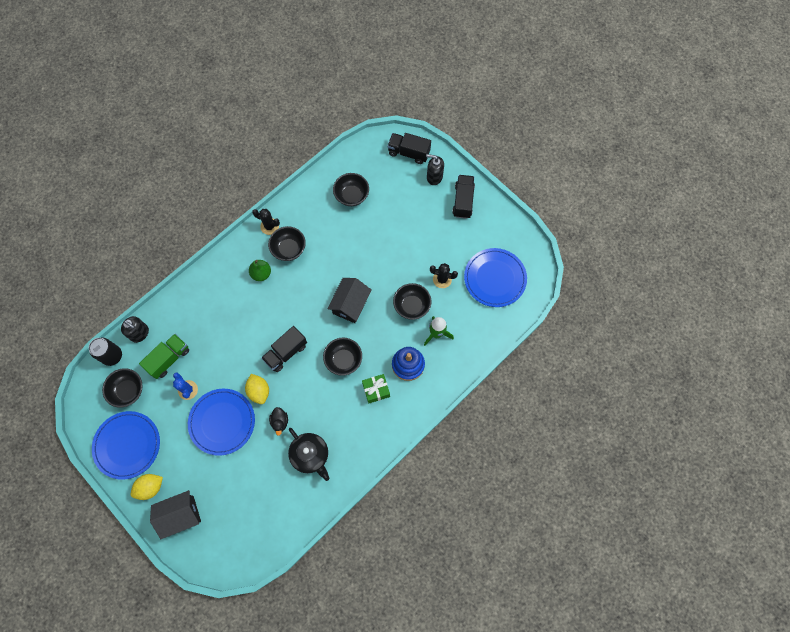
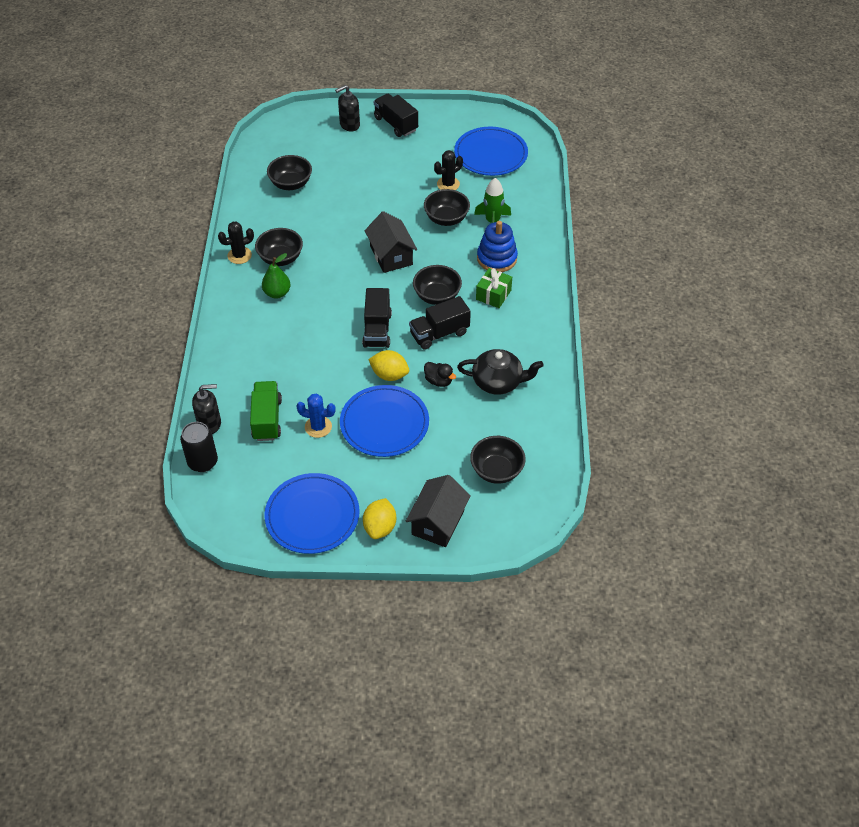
camera: 45 degrees left, 20 degrees down
(128, 391) = (256, 475): black bowl -> black bowl (496, 470)
(409, 153) = (304, 124): black truck -> black truck (439, 333)

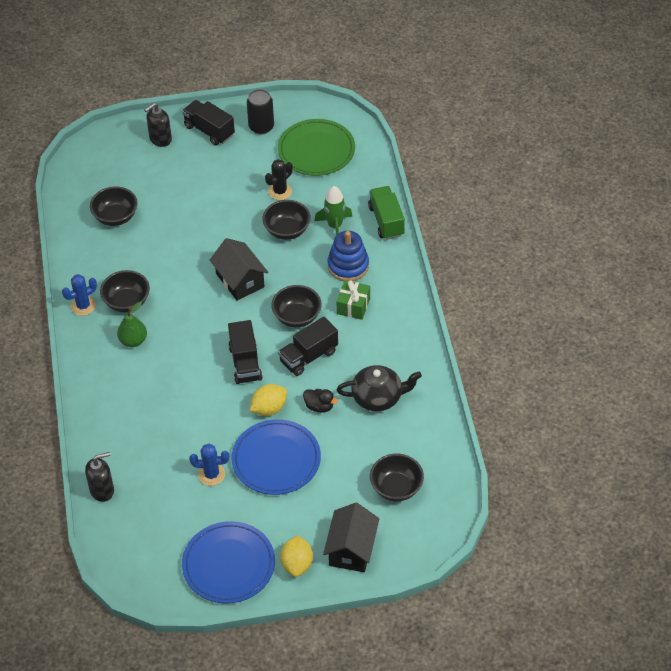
camera: 10 degrees left, 0 degrees up
(203, 462) = (106, 530): black can -> black can (261, 127)
(239, 255) = (83, 306): black cactus -> blue cactus
(267, 419) = (158, 476): green truck -> green truck (386, 221)
(389, 375) = (269, 408): yellow lemon -> yellow lemon turned 45 degrees counterclockwise
(490, 154) = (316, 150): blue plate -> green plate

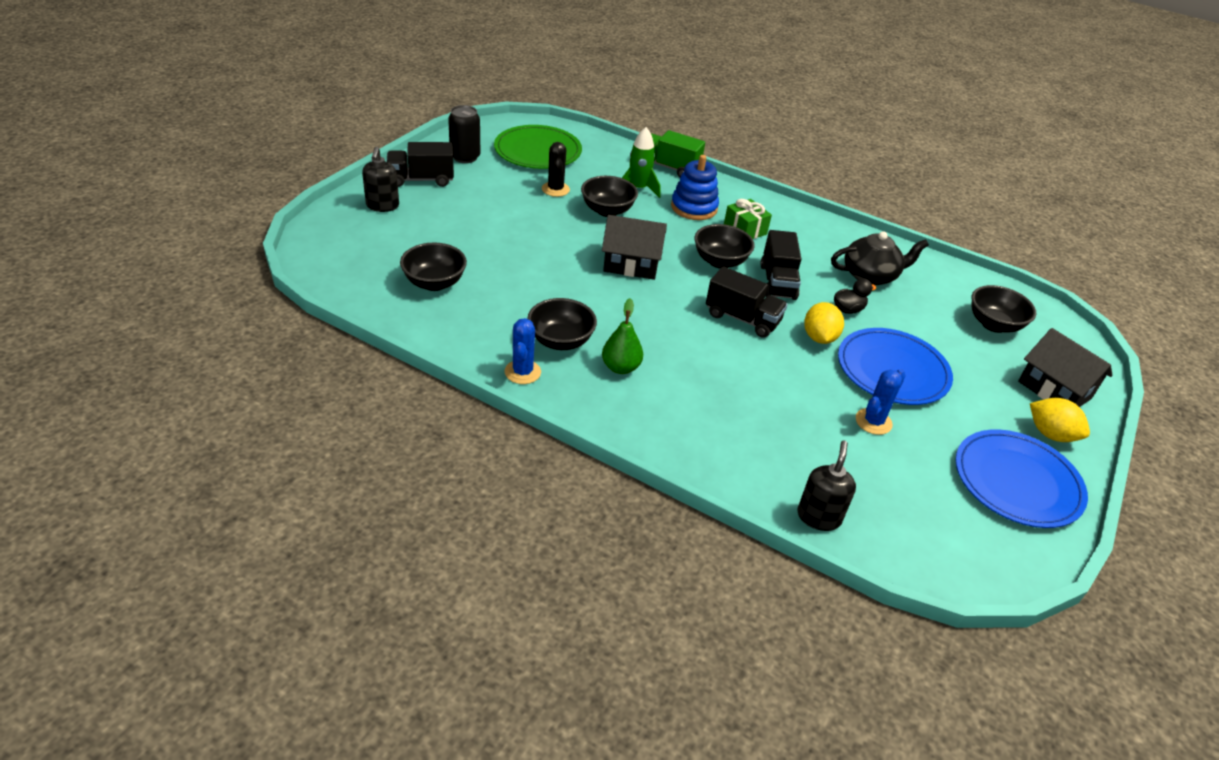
camera: 55 degrees left, 10 degrees down
(378, 397) = (870, 275): black teapot -> black teapot turned 45 degrees clockwise

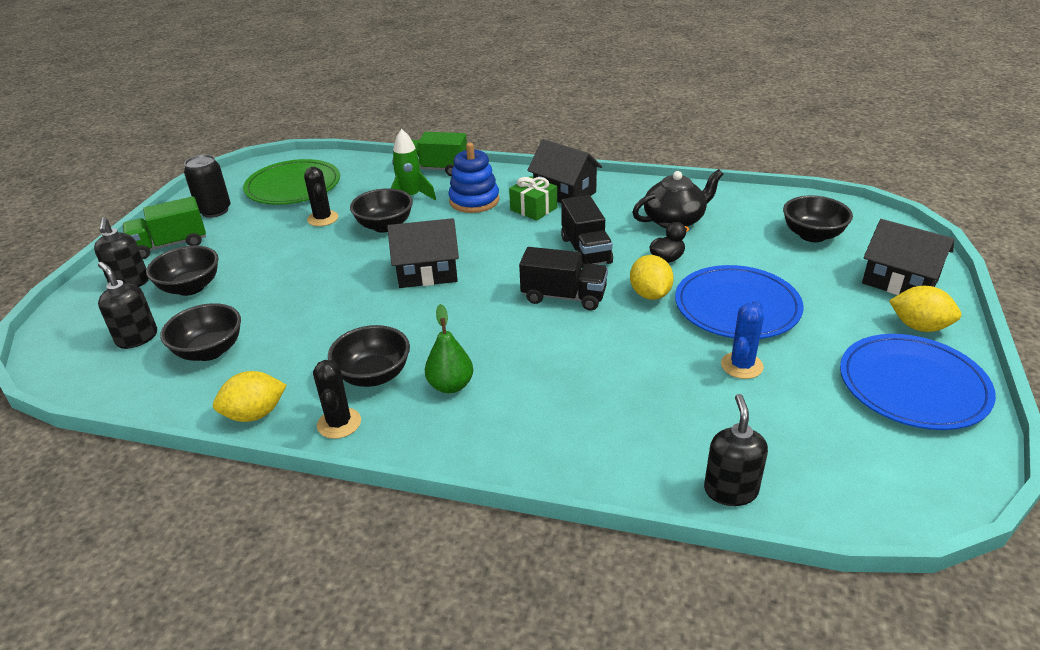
camera: 10 degrees left, 5 degrees down
(379, 256) = (137, 338): none -> black soap dispenser
(421, 179) = (170, 245): black truck -> green truck
(459, 346) = (255, 414): none -> yellow lemon
(522, 372) = (339, 423): blue cactus -> black cactus
(720, 261) = (519, 246): black bowl -> black bowl (190, 287)
(779, 222) = (564, 193): none -> black house

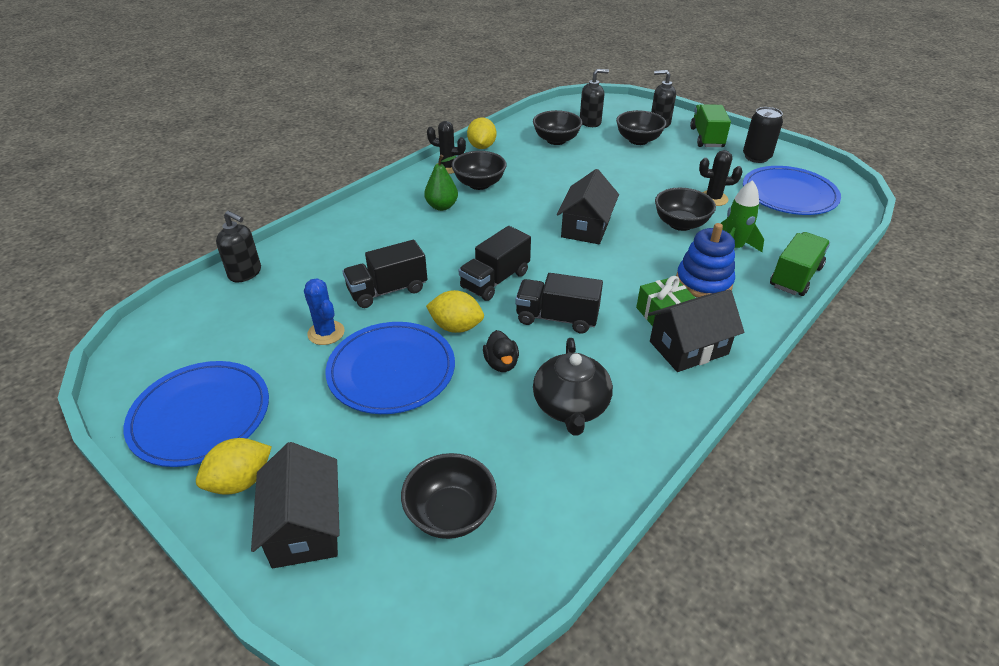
camera: 115 degrees right, 5 degrees up
(293, 186) = (789, 194): green plate -> blue plate
(643, 356) = (387, 290): none -> black truck
(899, 282) = (305, 527): black house -> black house turned 75 degrees counterclockwise

